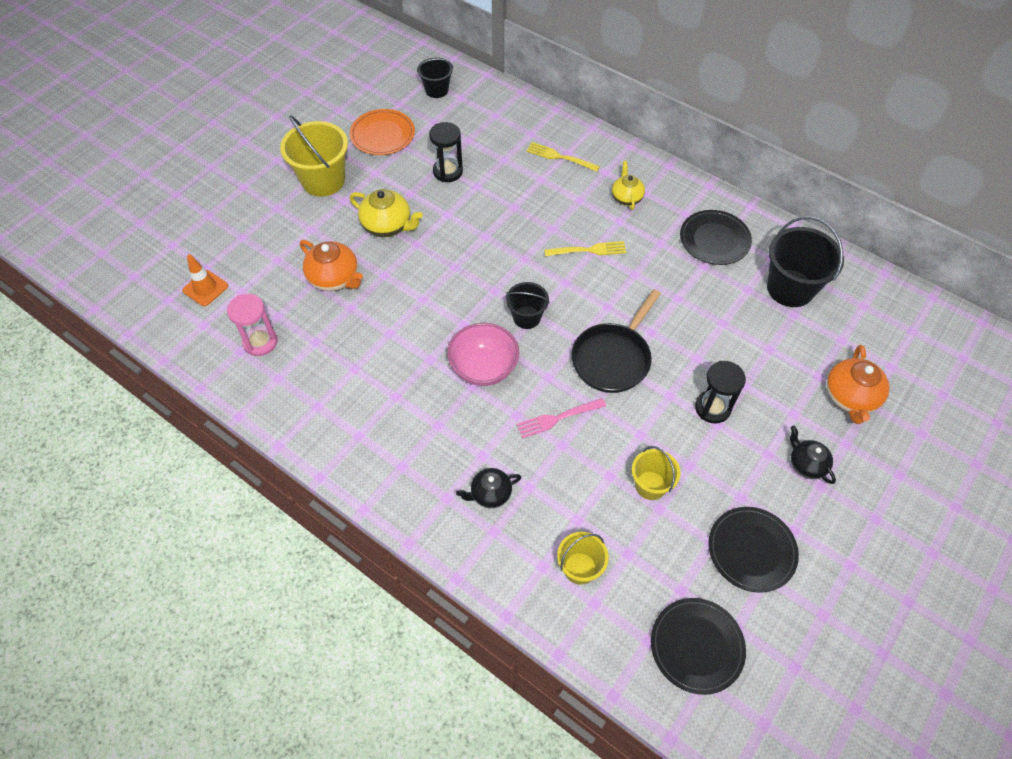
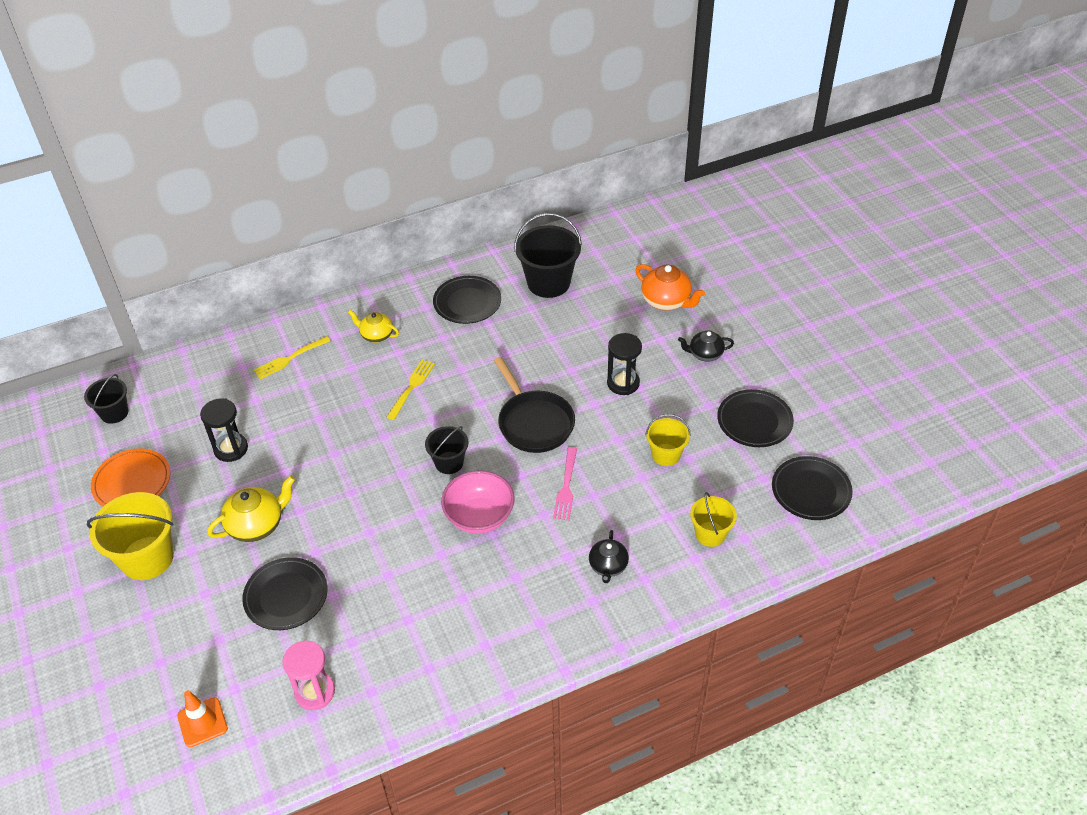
camera: 60 degrees left, 10 degrees down
(334, 278) = (286, 596): orange teapot -> black plate

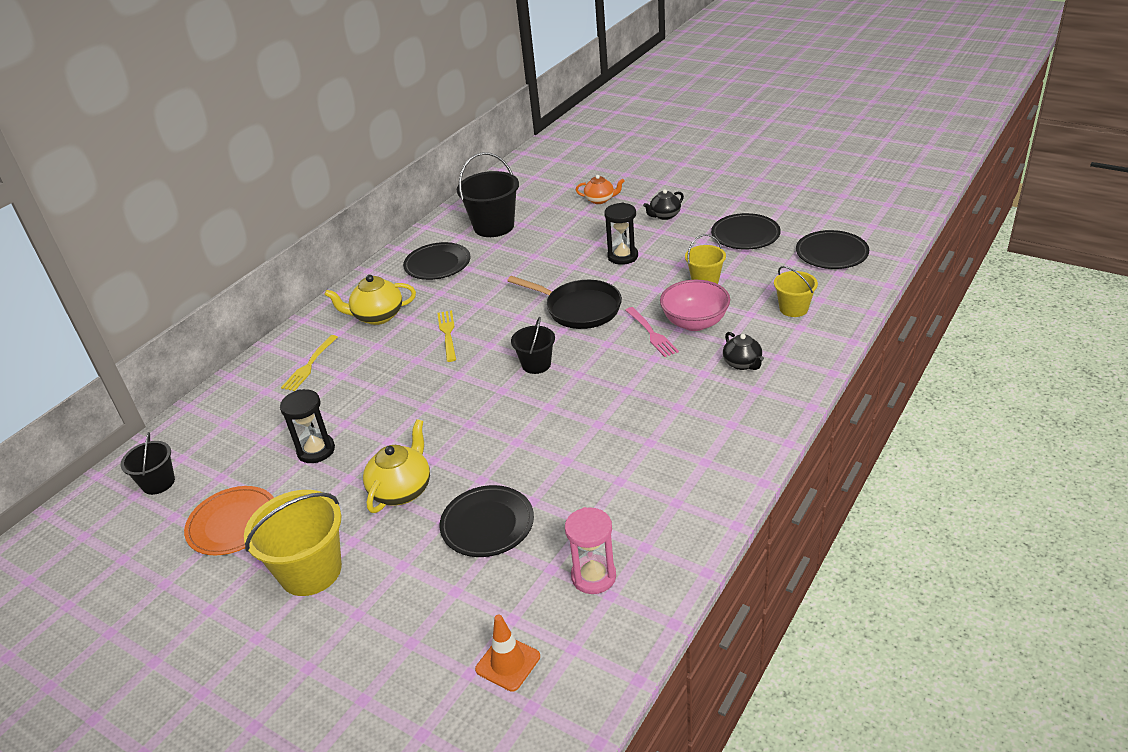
camera: 30 degrees left, 10 degrees down
(376, 335) = (377, 316): yellow teapot -> yellow teapot, size x1.52
(479, 517) = (603, 385): pink bowl -> pink bowl (695, 322)
(666, 301) = (600, 200): orange teapot -> orange teapot, size x0.66

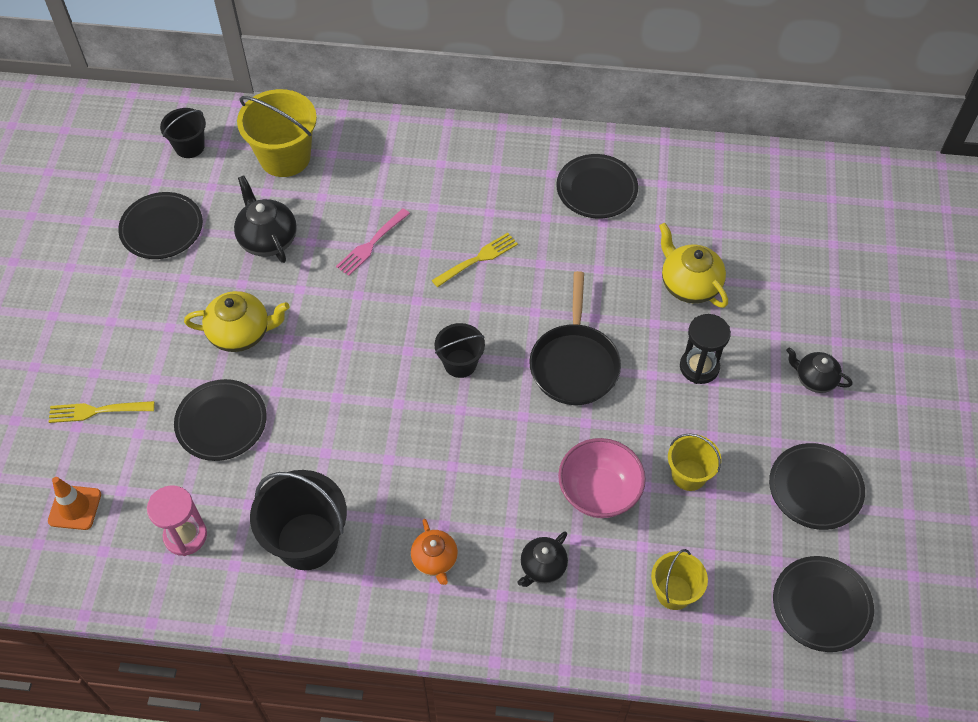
camera: 60 degrees right, 20 degrees up
(233, 523) = (161, 228): orange plate -> black plate
(309, 365) = (381, 167): yellow fork -> yellow fork (97, 411)
(310, 571) = (128, 314): yellow bucket -> yellow bucket (285, 157)
(316, 450) = (267, 239): black hourglass -> black teapot
(377, 316) = (480, 182): yellow teapot -> yellow teapot (689, 285)
(494, 226) = (698, 207): black bucket -> black bucket (307, 541)
(600, 200) = (815, 293): orange teapot -> orange teapot (435, 560)
(651, 333) = (559, 454): pink fork -> pink fork (371, 244)

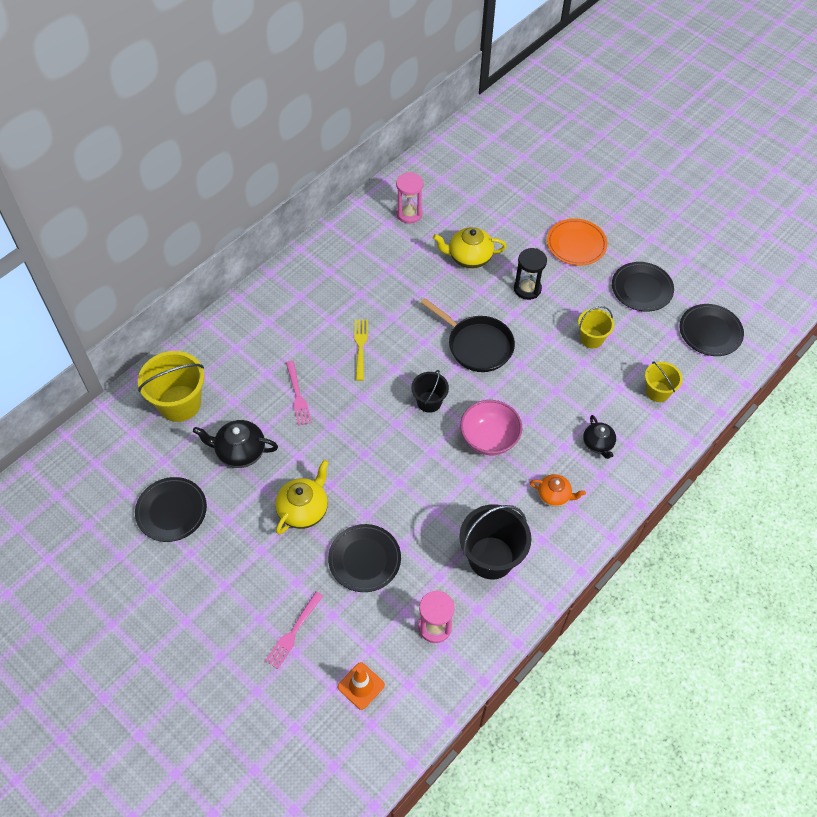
camera: 55 degrees left, 0 degrees up
(97, 411) = (293, 632): yellow fork -> pink fork
(189, 147) = (114, 455): black bucket -> none
(596, 189) = (362, 256): black plate -> none
(599, 492) = (570, 387): pink bowl -> pink bowl (489, 438)
(695, 194) = (409, 213): none -> pink hourglass
(814, 379) = (576, 244): black teapot -> orange plate

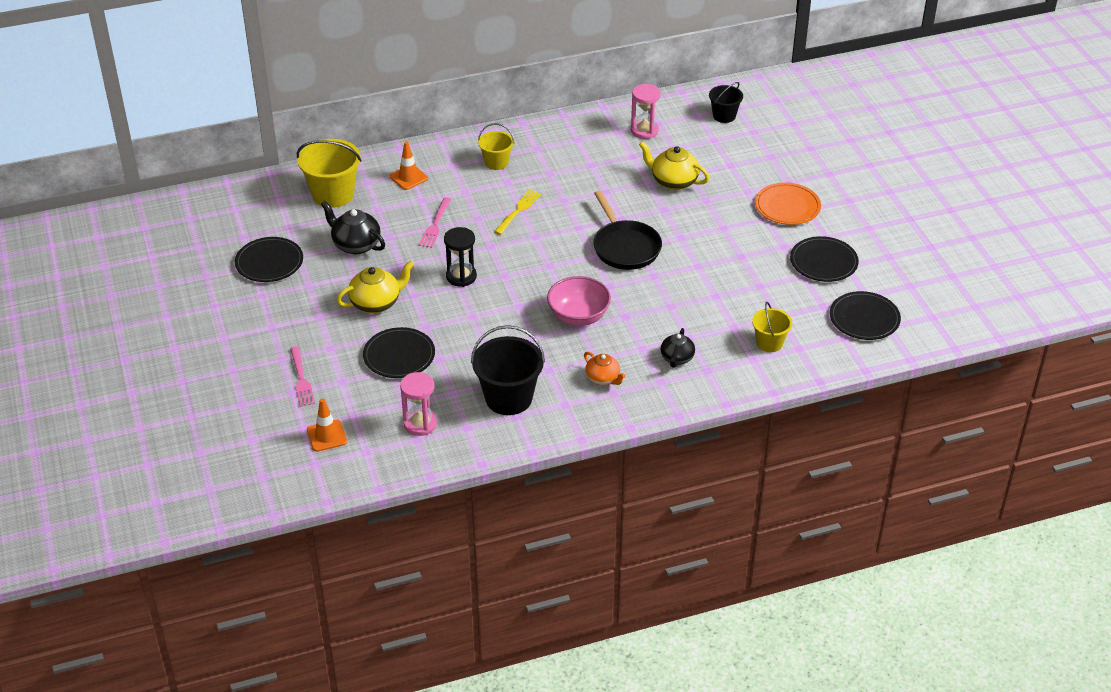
camera: 30 degrees right, 15 degrees down
(238, 353) = (408, 177): none -> orange traffic cone
(293, 632) = (301, 379): pink fork -> pink fork turned 75 degrees counterclockwise
(429, 402) = (546, 271): black bucket -> black bucket (724, 116)
(527, 289) = (709, 223): black hourglass -> black hourglass (461, 276)
(591, 338) = (739, 281): yellow bucket -> yellow bucket (496, 162)

